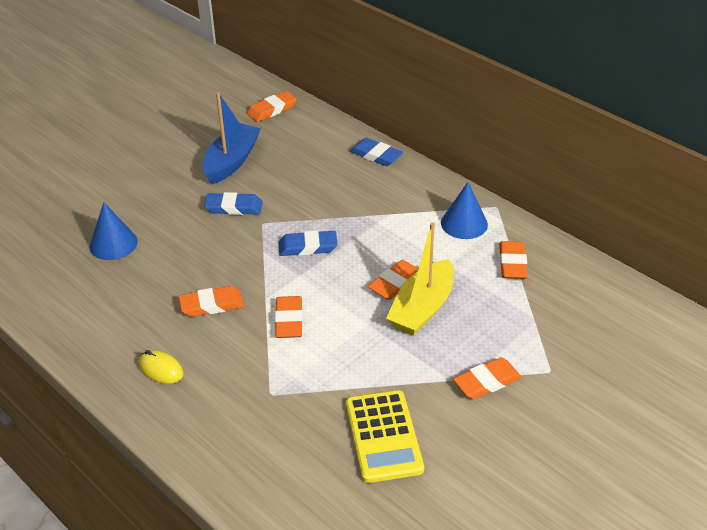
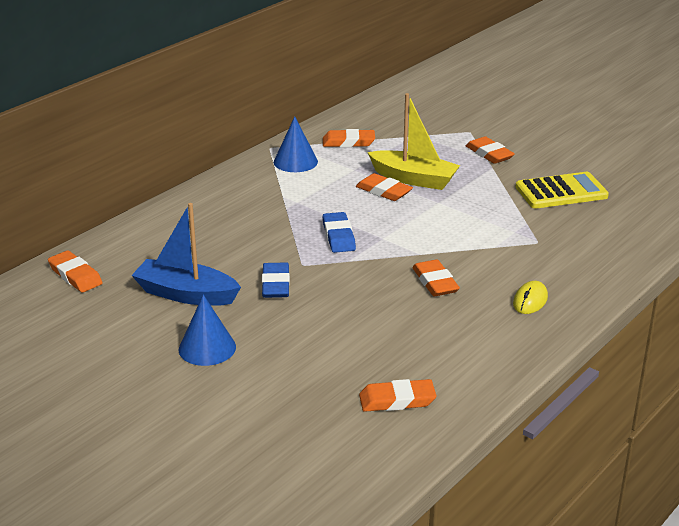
camera: 95 degrees left, 10 degrees down
(113, 244) = (348, 359): blue cone -> blue cone (207, 348)
(289, 320) = (445, 239): orange eraser -> orange eraser (397, 400)
(376, 155) = (182, 206): blue eraser -> none

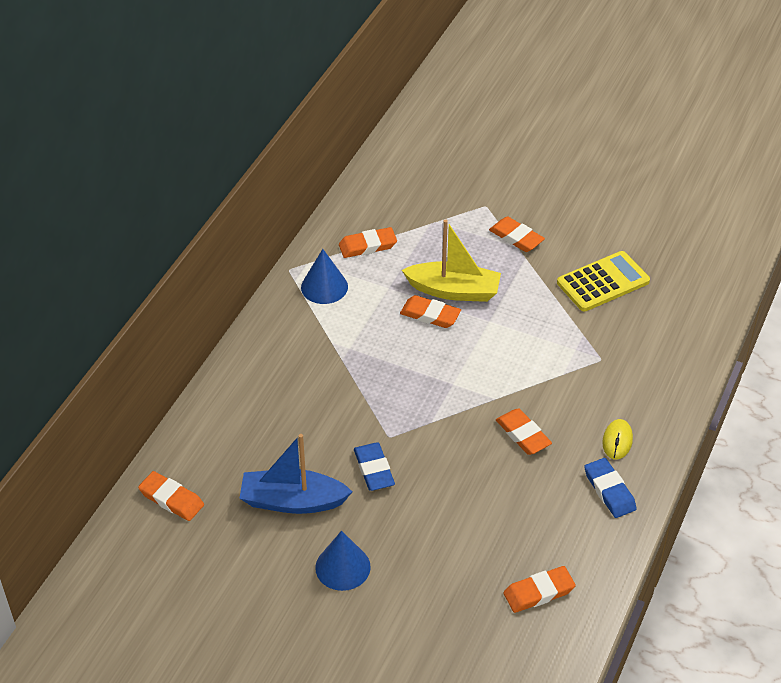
camera: 15 degrees left, 15 degrees up
(338, 236) = (409, 390): blue eraser -> blue eraser (609, 491)

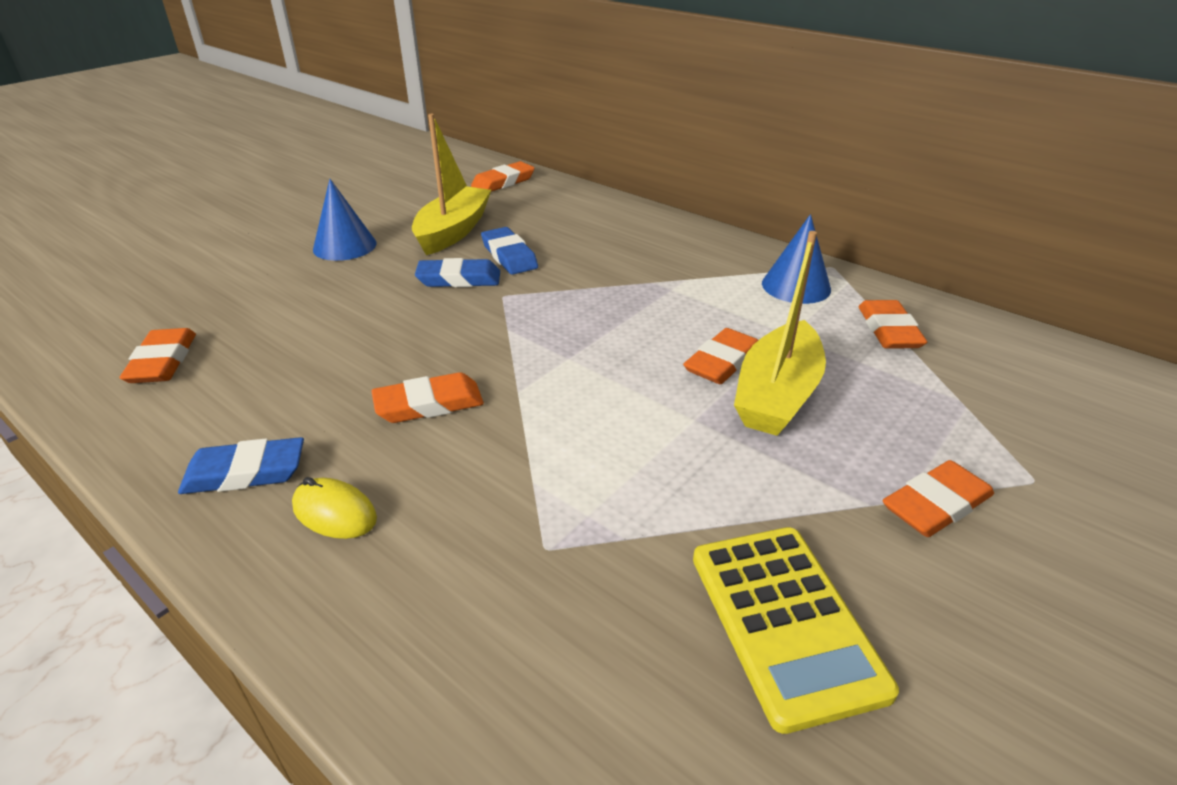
camera: 105 degrees right, 10 degrees down
(292, 501) = (453, 231): blue boat -> yellow boat
(327, 450) = (509, 256): none -> blue eraser

